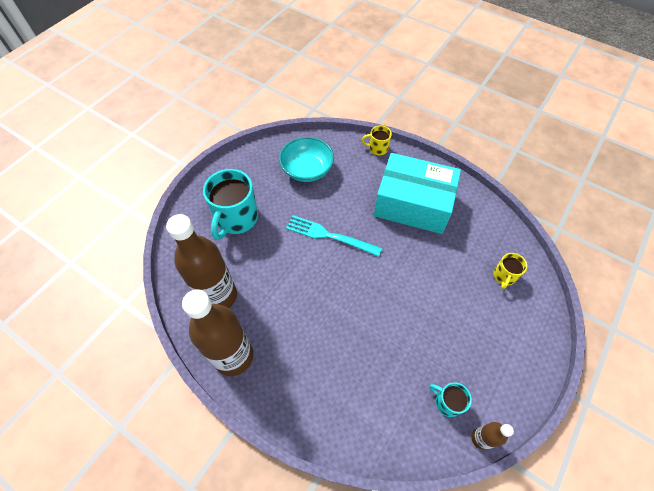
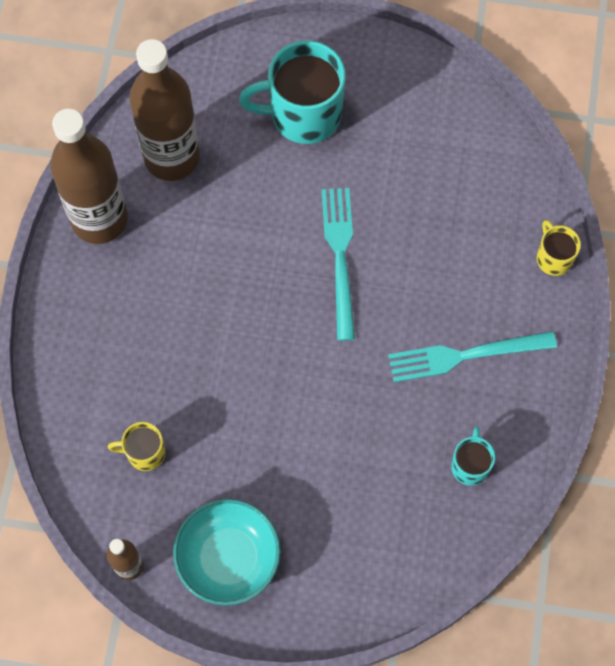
camera: 65 degrees right, 10 degrees up
(307, 169) = (448, 169): turquoise bowl -> turquoise bowl (228, 558)
(413, 204) = (463, 356): turquoise box -> turquoise fork
(447, 402) = (158, 509): turquoise mug -> turquoise mug (470, 466)
(504, 276) = (395, 536): yellow mug -> yellow mug (145, 453)

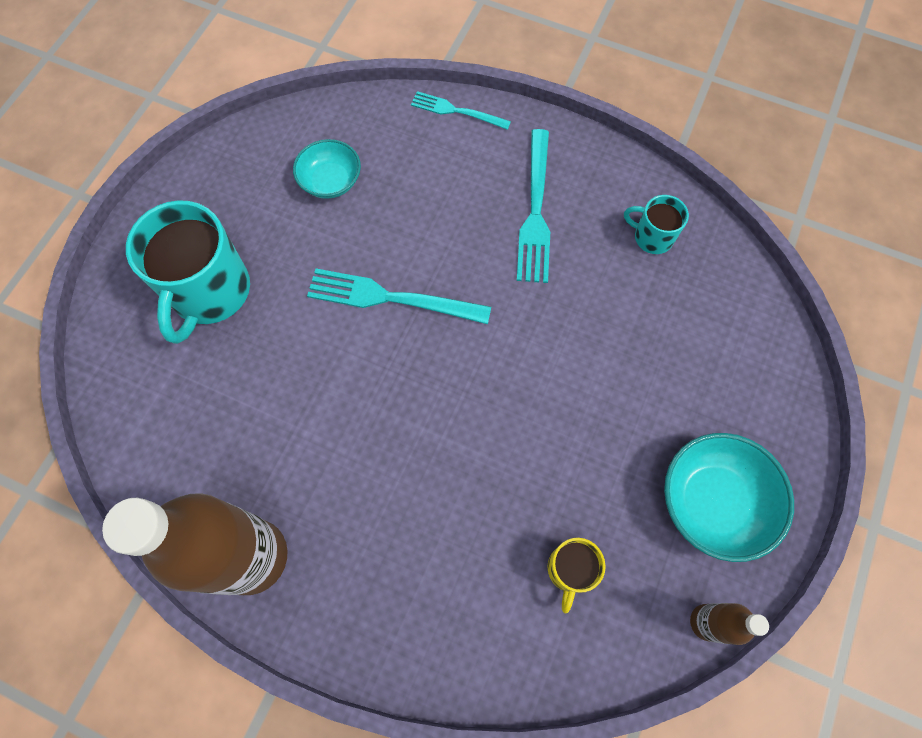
camera: 75 degrees left, 0 degrees up
(172, 157) = (203, 448): brown bottle -> none
(440, 173) = (330, 181): none -> turquoise bowl
(553, 258) = (455, 111): yellow mug -> turquoise fork

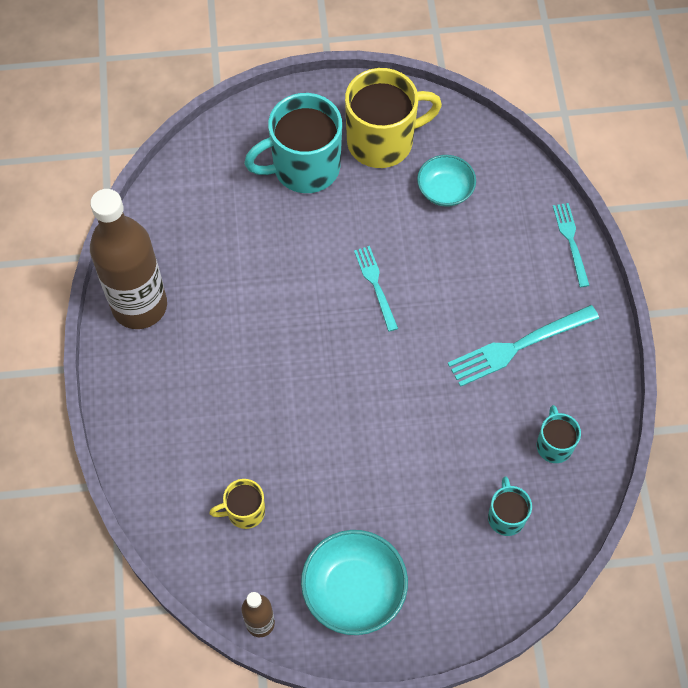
camera: 60 degrees right, 5 degrees down
(236, 205) = (382, 141): none -> yellow mug
(389, 298) = (375, 284): turquoise fork -> turquoise fork, size x0.62
(703, 317) = (506, 516): none -> turquoise mug

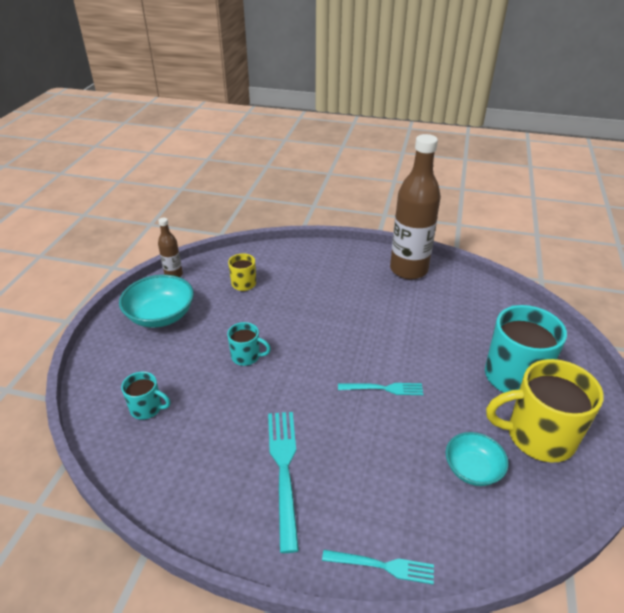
camera: 110 degrees right, 25 degrees down
(382, 141) = (538, 436): yellow mug -> yellow mug turned 90 degrees clockwise
(554, 445) = (180, 462): turquoise mug -> turquoise mug (246, 356)

